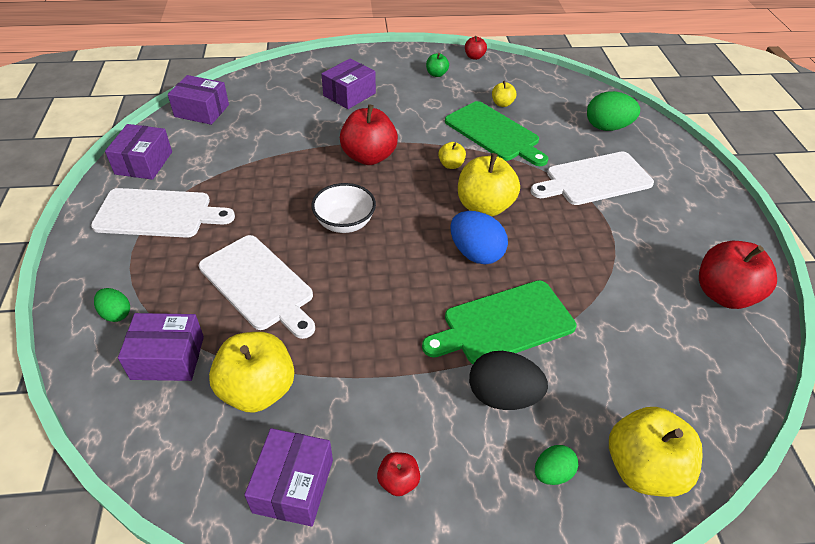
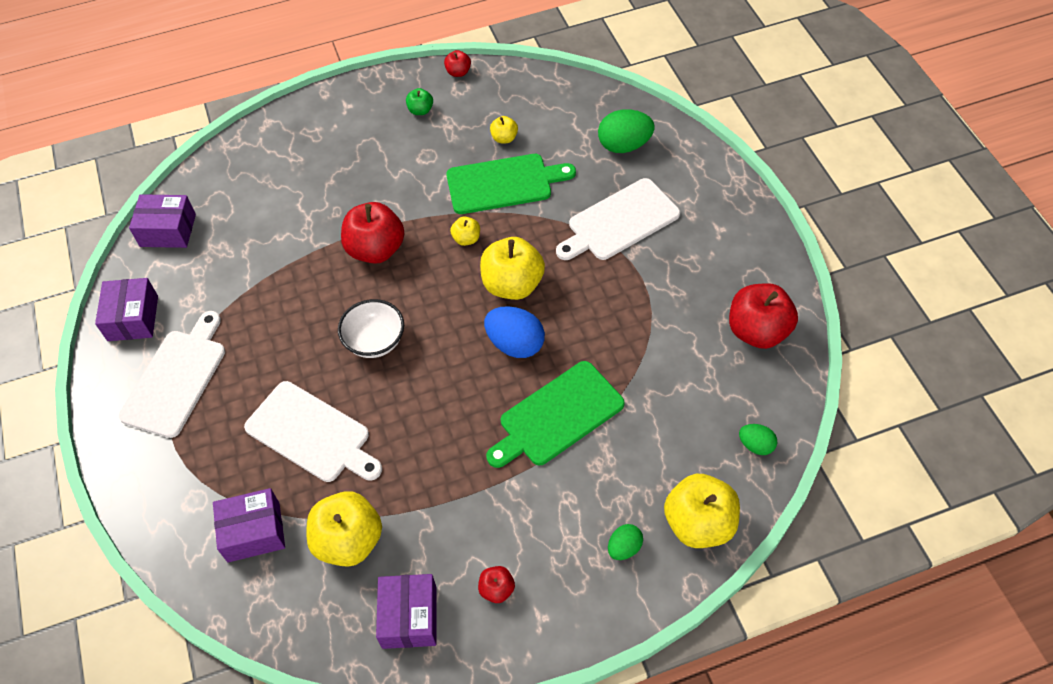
camera: 10 degrees left, 10 degrees up
(116, 314) = (184, 501): green egg -> green egg (756, 445)
(158, 214) = (176, 378): white cutting board -> white cutting board turned 60 degrees counterclockwise
(349, 94) = (328, 165): purple box -> none
(494, 133) = (504, 183): green cutting board -> green cutting board turned 45 degrees counterclockwise
(503, 396) = (570, 489): black egg -> none

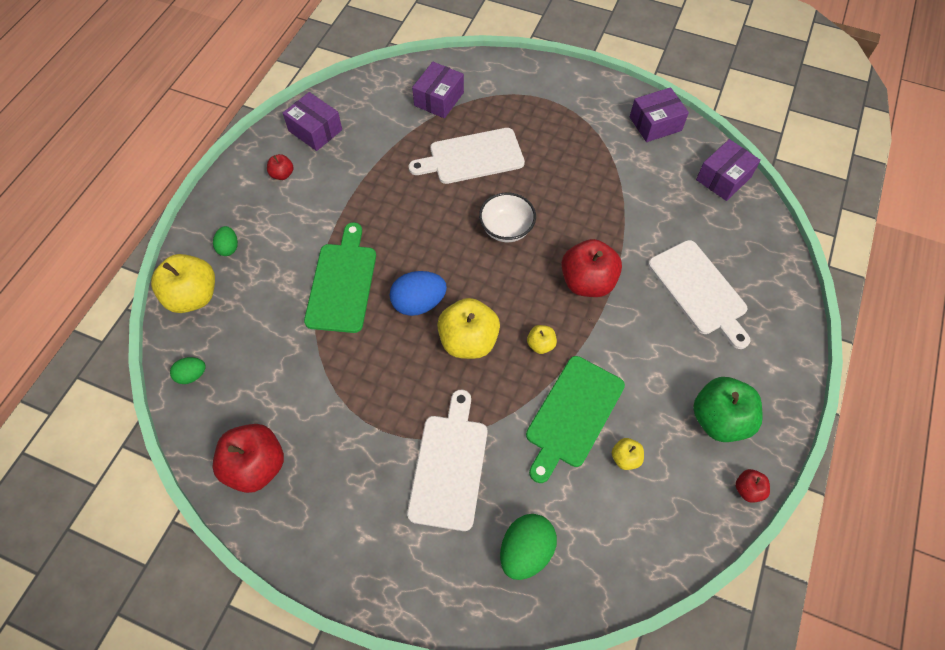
camera: 130 degrees right, 5 degrees up
(133, 318) = (655, 124): purple box -> purple box turned 60 degrees counterclockwise
(176, 378) = (582, 120): white cutting board -> white cutting board (699, 290)
(349, 541) = (386, 133): yellow apple -> none
(420, 110) = (719, 419): green apple -> green apple, size x2.08

